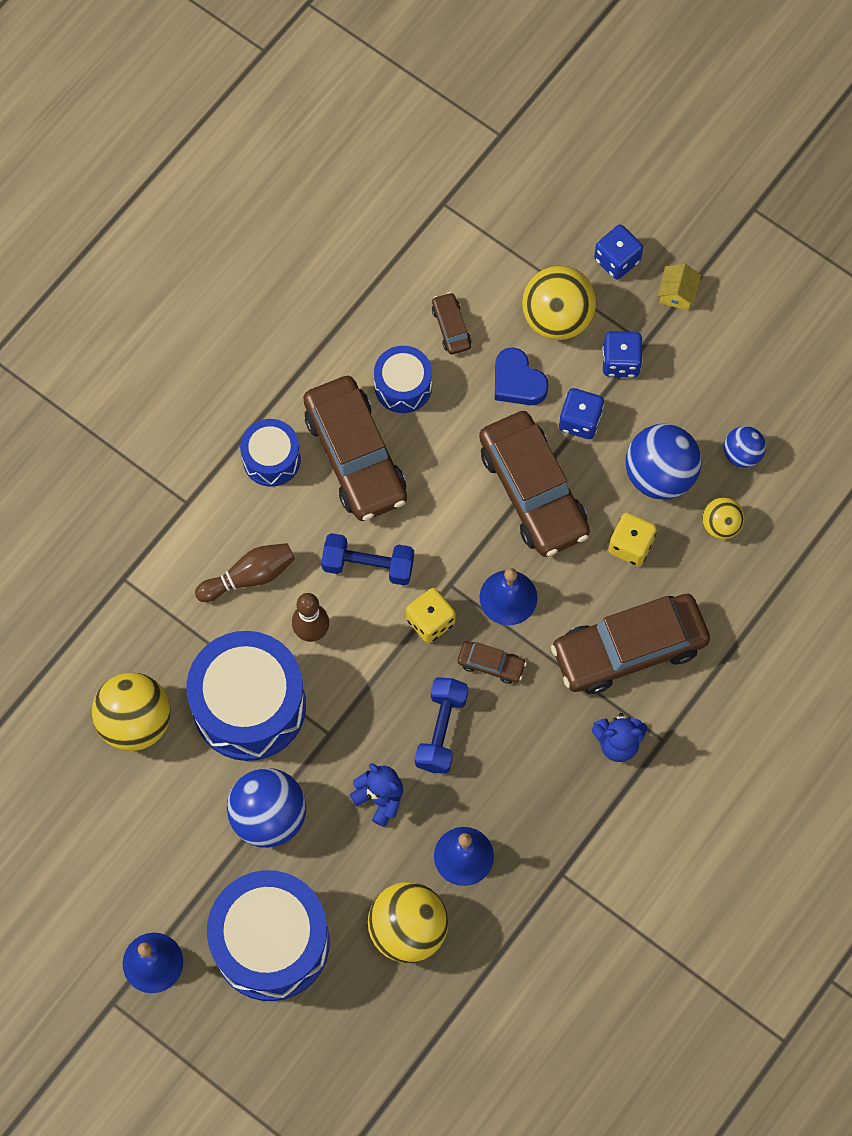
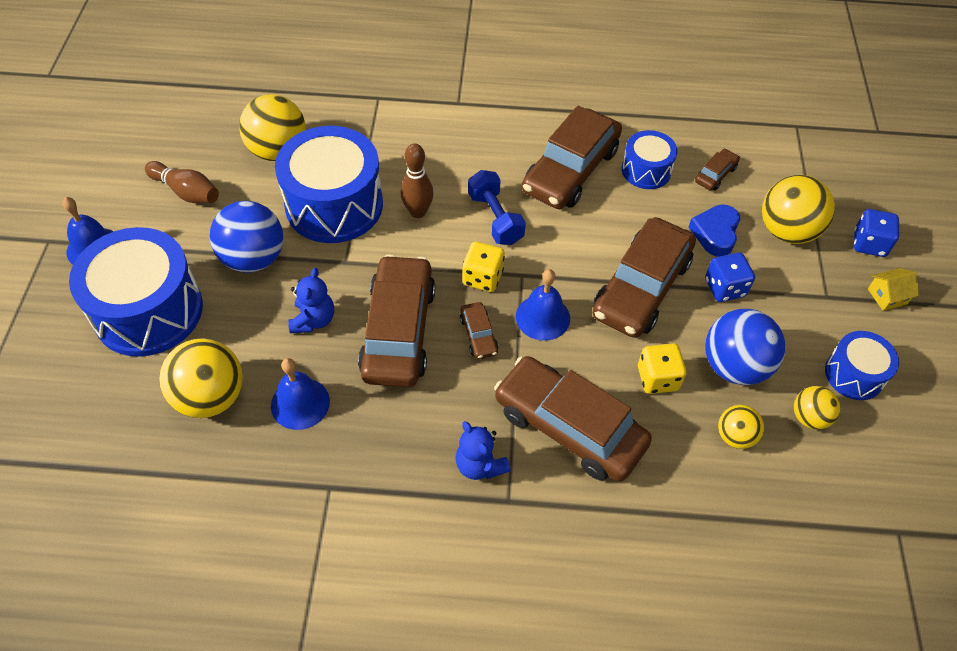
camera: 55 degrees right, 15 degrees down
(249, 576) = (432, 158): brown bowling pin -> brown bowling pin (186, 192)
(271, 459) = (527, 128): blue drum -> blue drum (854, 374)
(441, 730) = (398, 331): blue dumbbell -> brown car
(620, 362) = (796, 289): blue dice -> none
(742, 454) = (809, 417): blue ball -> yellow ball

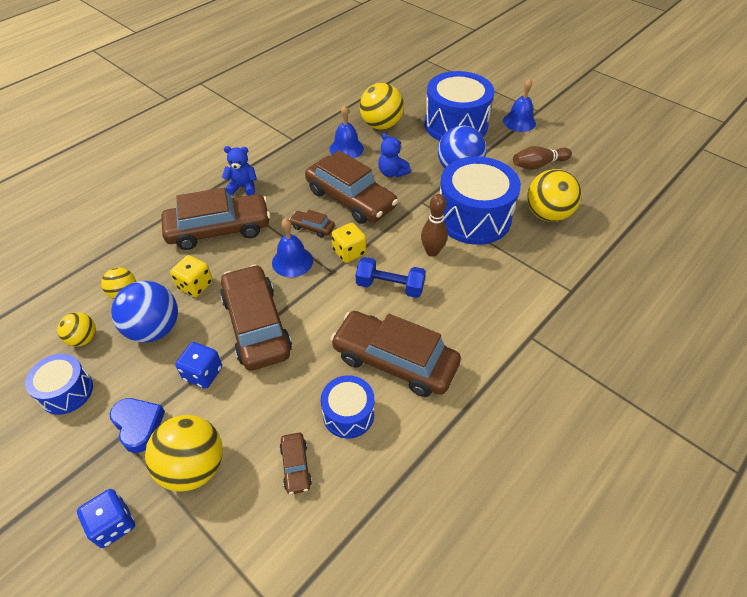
camera: 130 degrees right, 5 degrees down
(570, 170) = (394, 361): brown car -> brown car turned 45 degrees counterclockwise
(715, 233) = (246, 410): blue heart -> blue heart (138, 425)
(887, 296) = (70, 482): yellow house -> none

